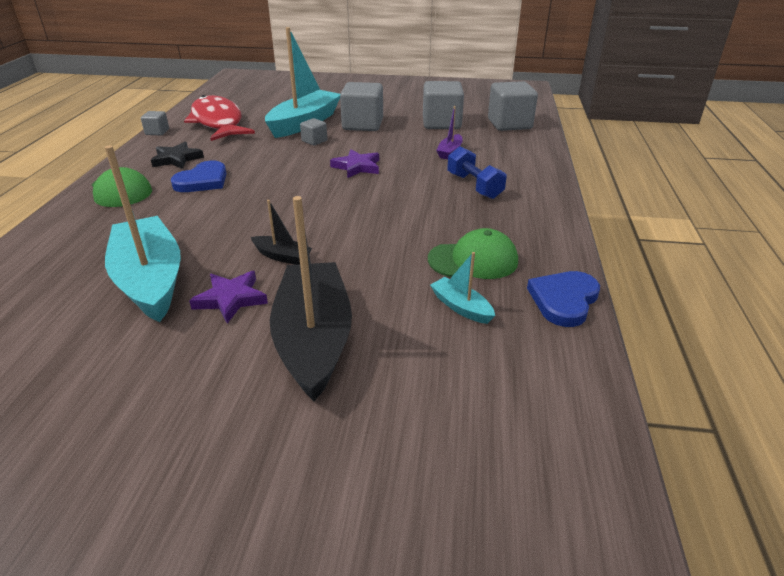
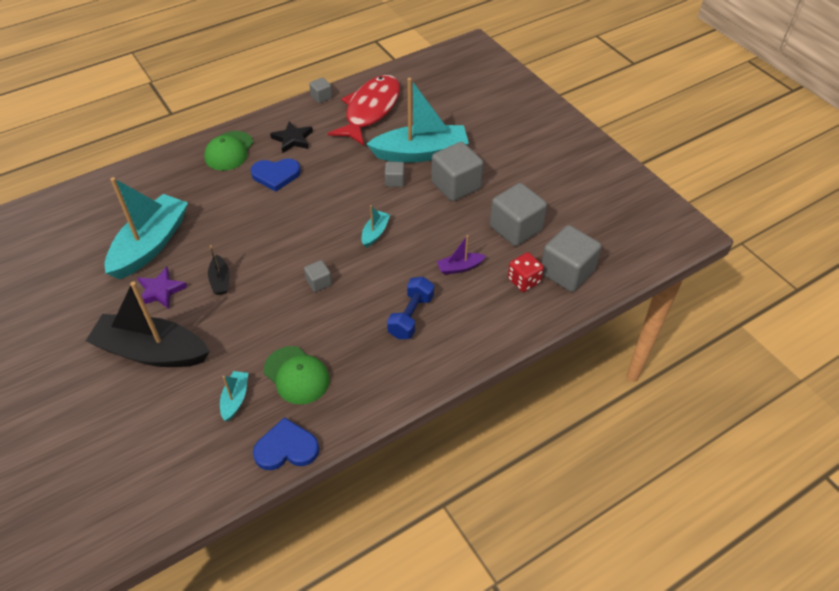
camera: 50 degrees right, 15 degrees up
(314, 339) = (152, 351): black boat -> black boat turned 120 degrees counterclockwise
(357, 167) = (375, 233): purple star -> turquoise boat
(372, 209) = (319, 282): none -> grey cube
(497, 138) = (524, 281): none -> red dice

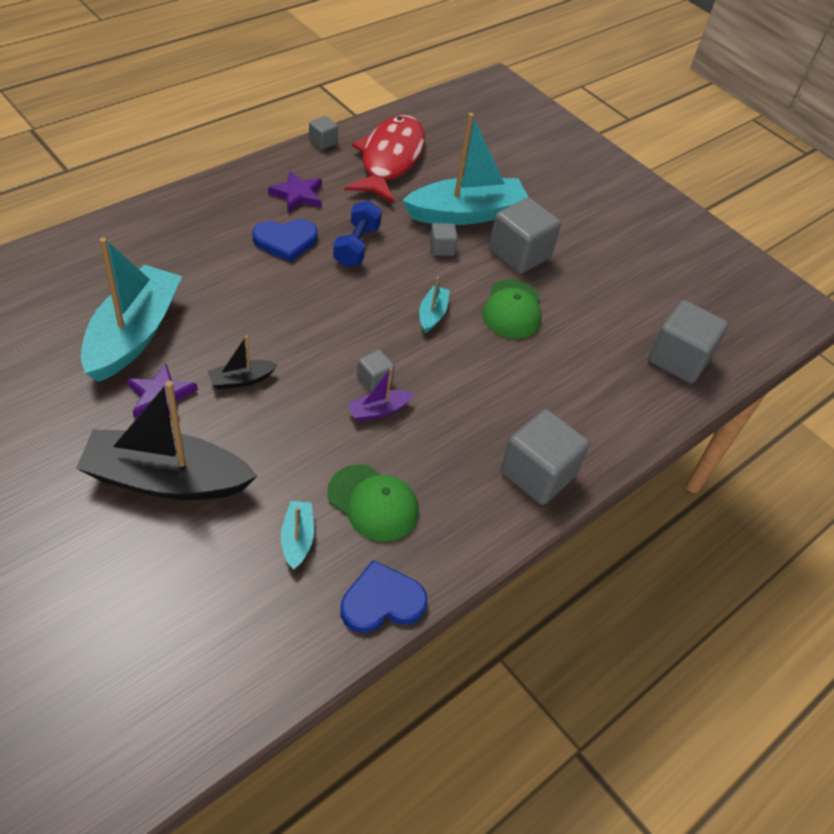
camera: 15 degrees left, 0 degrees up
(220, 280) = (241, 380): black boat -> black boat turned 90 degrees clockwise
(229, 151) = (216, 210): green cap -> green cap (512, 309)
(293, 139) = (297, 195): black star -> purple star
(411, 316) = (503, 420): blue dumbbell -> blue dumbbell (356, 246)
(460, 267) = (549, 356): purple boat -> purple boat (378, 411)
(515, 228) = (604, 306): grey cube -> grey cube (537, 474)
(524, 281) = (630, 371): red dice -> none

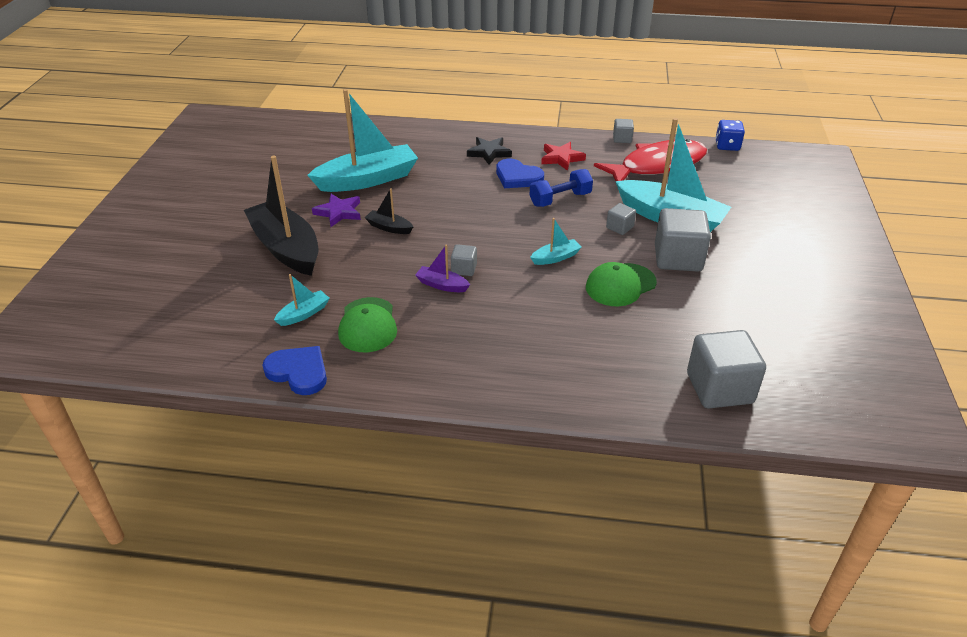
camera: 55 degrees right, 10 degrees down
(219, 225) = (489, 153): none -> black star
(297, 195) = (561, 158): purple star -> red star
(417, 106) = (727, 146): none -> blue dice
(537, 474) = (491, 379): grey cube -> none

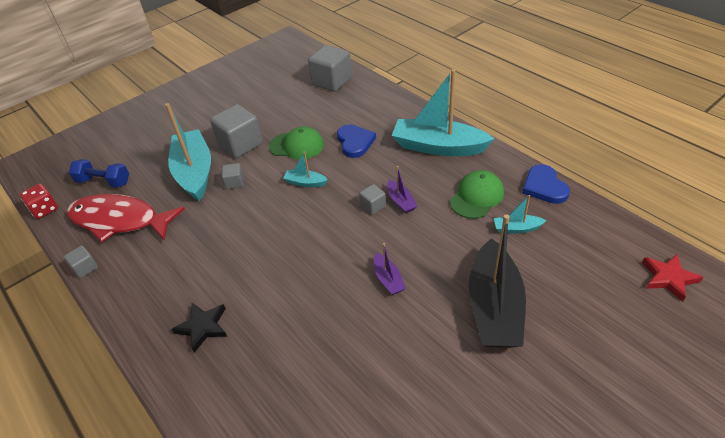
camera: 135 degrees left, 5 degrees up
(339, 212) = (416, 328): purple star -> none
(367, 180) = (350, 363): turquoise boat -> turquoise boat (438, 147)
(389, 227) = (388, 279): black boat -> purple boat
(517, 177) = (225, 275): blue heart -> blue heart (355, 142)
(560, 199) = (231, 230): blue dumbbell -> blue dumbbell (104, 182)
(561, 158) = (162, 276): red star -> red star (668, 278)
(727, 146) = (45, 209): blue dice -> red dice

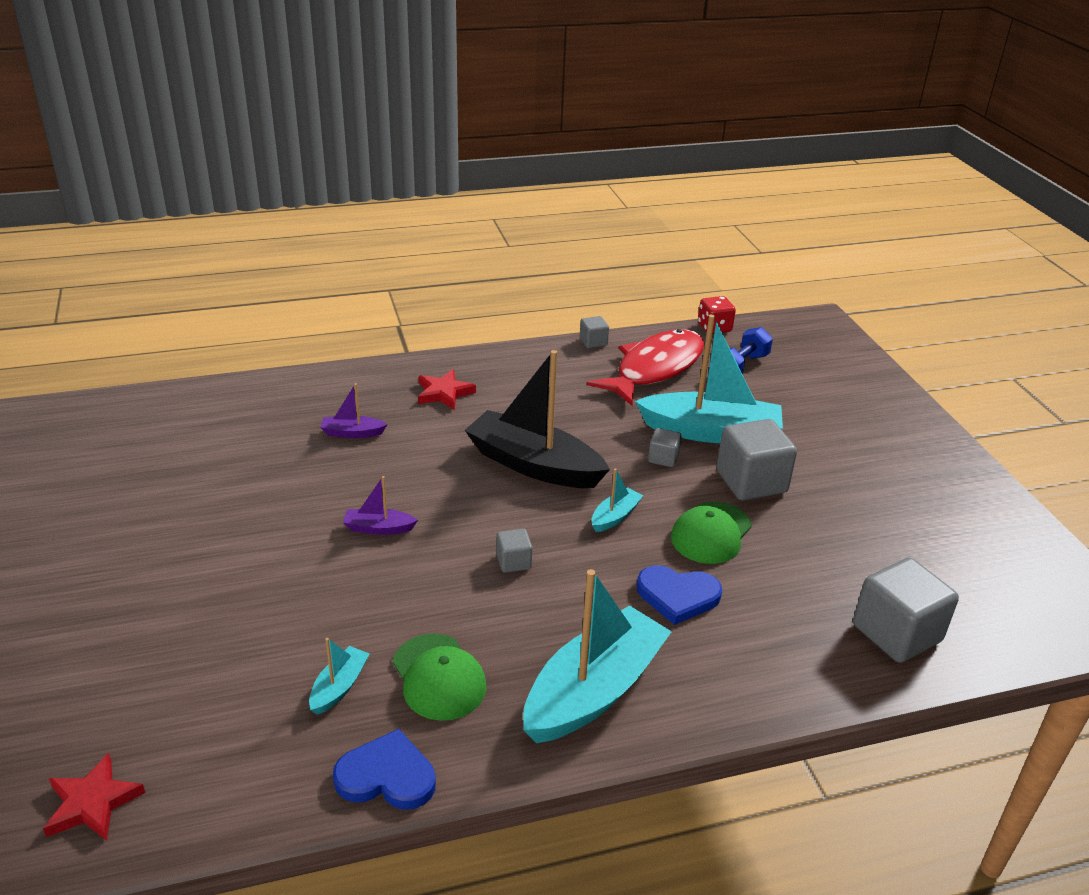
camera: 110 degrees right, 10 degrees down
(203, 327) = (444, 393): black star -> red star
(401, 201) = (500, 592): purple boat -> purple boat (352, 433)
(494, 306) = (251, 596): black boat -> black boat (534, 465)

